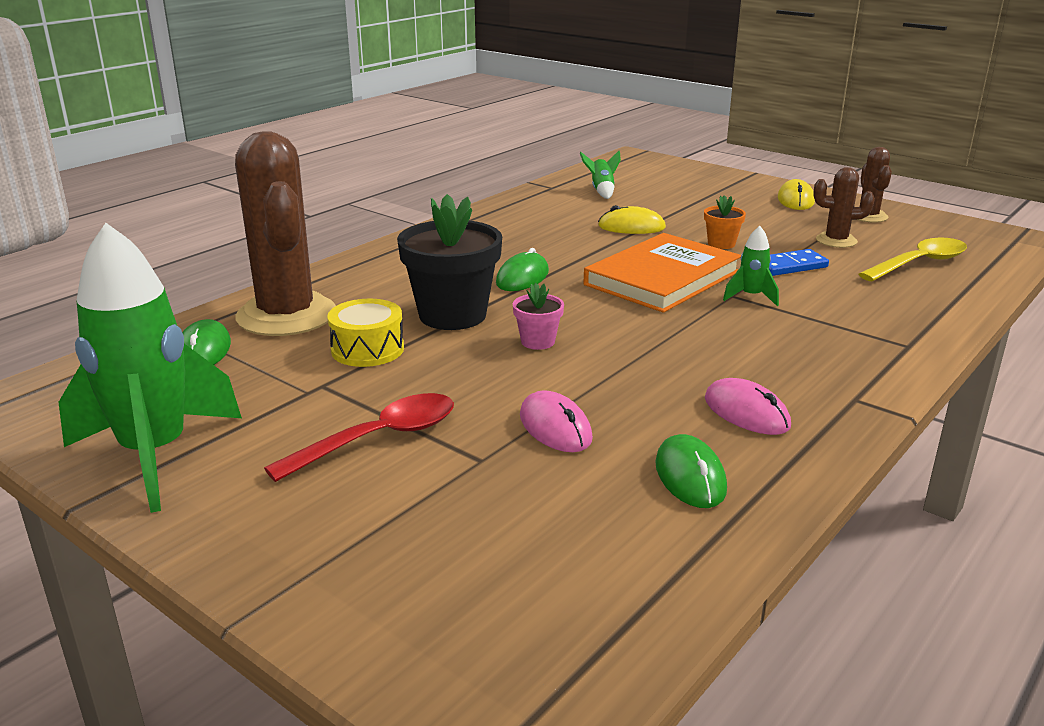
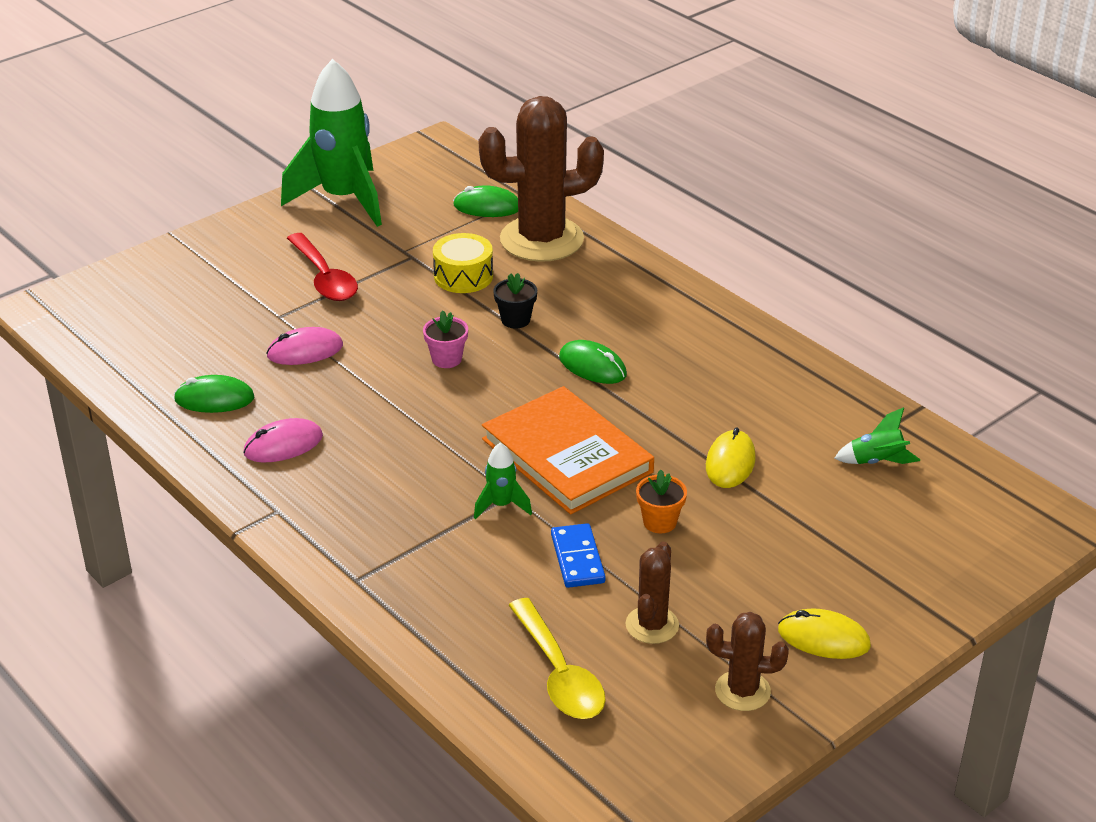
camera: 100 degrees right, 10 degrees up
(452, 315) = (515, 320): black flower pot -> black flower pot, size x0.48

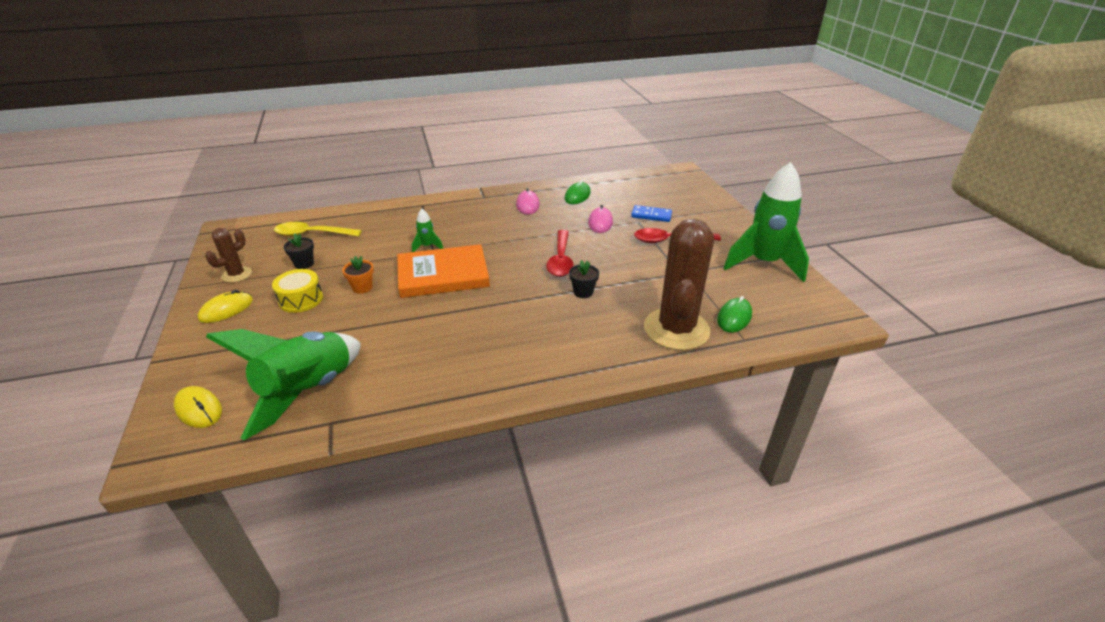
camera: 115 degrees right, 0 degrees up
(446, 359) = (561, 260): pink flower pot -> red spoon
(463, 276) = (645, 285): yellow drum -> yellow drum (301, 299)
(578, 559) = (368, 257): blue domino -> blue domino (651, 215)
(592, 366) = (513, 307): green mouse -> none
(652, 625) = (304, 264): brown cactus -> black flower pot
(730, 462) = (377, 328): yellow mouse -> yellow mouse (199, 409)
(876, 462) = (308, 392): green rocket -> green rocket, size x2.39

